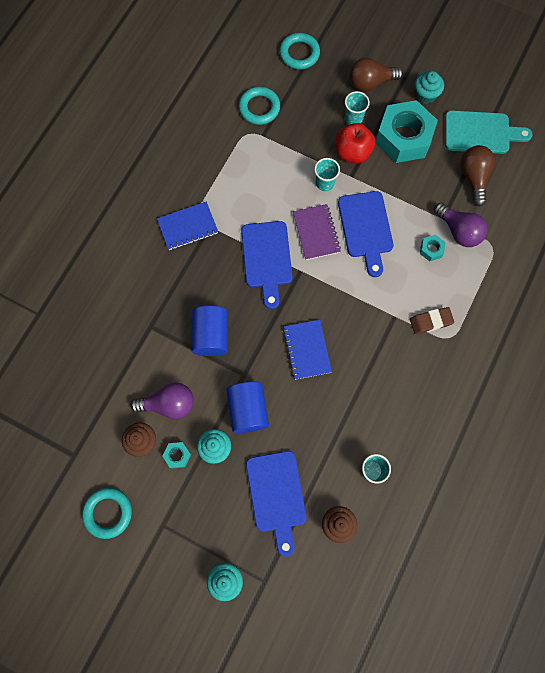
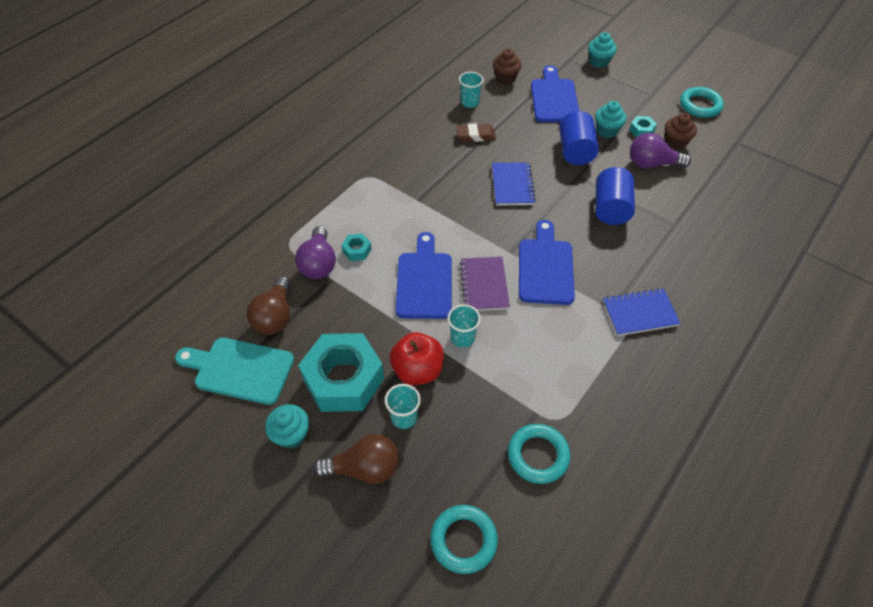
camera: 170 degrees left, 20 degrees down
(431, 321) = (381, 191): brown eraser -> brown eraser (475, 135)
(458, 231) = (319, 263): purple light bulb -> purple light bulb turned 150 degrees counterclockwise

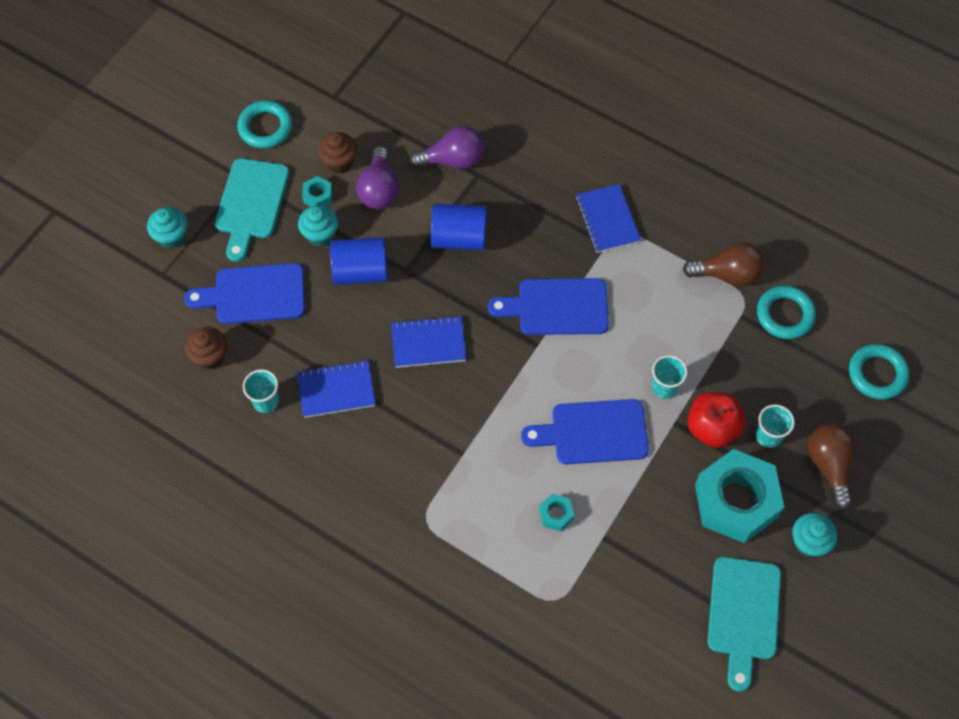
camera: 95 degrees left, 10 degrees up
(275, 316) = (667, 591): brown light bulb -> brown light bulb (727, 274)
(319, 263) = (582, 556): purple light bulb -> purple light bulb (453, 160)
(475, 135) = (336, 390): brown eraser -> blue notebook
(484, 285) = (590, 369): purple notebook -> none
(630, 97) = (251, 203): none -> turquoise cutting board

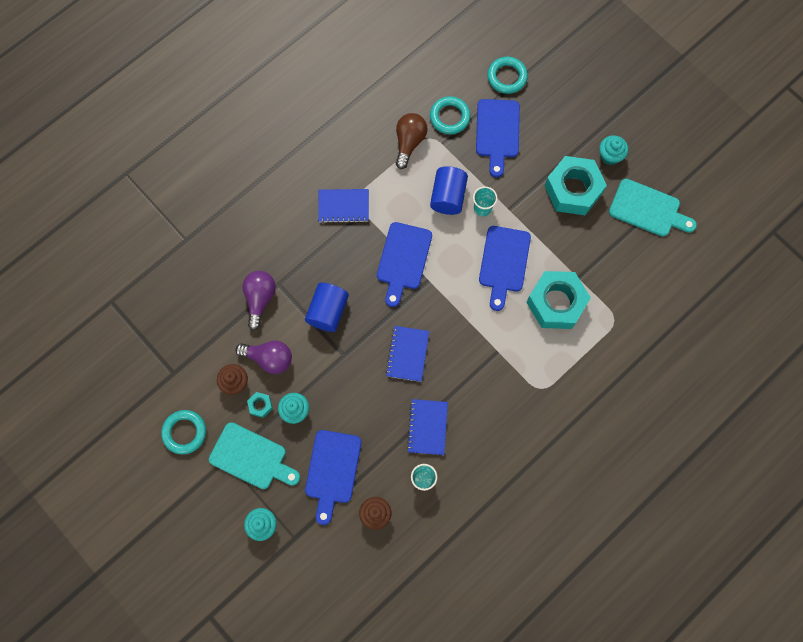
camera: 75 degrees left, 10 degrees up
(360, 271) = (335, 388): blue cylinder -> blue cylinder (448, 197)
(556, 514) = (556, 303): turquoise nut -> turquoise nut, size x2.44
(712, 428) = (519, 188): red apple -> none
(768, 436) = (533, 156): turquoise cup -> none
(786, 380) = (497, 132): none -> blue cutting board
(829, 466) = (562, 127): brown light bulb -> none

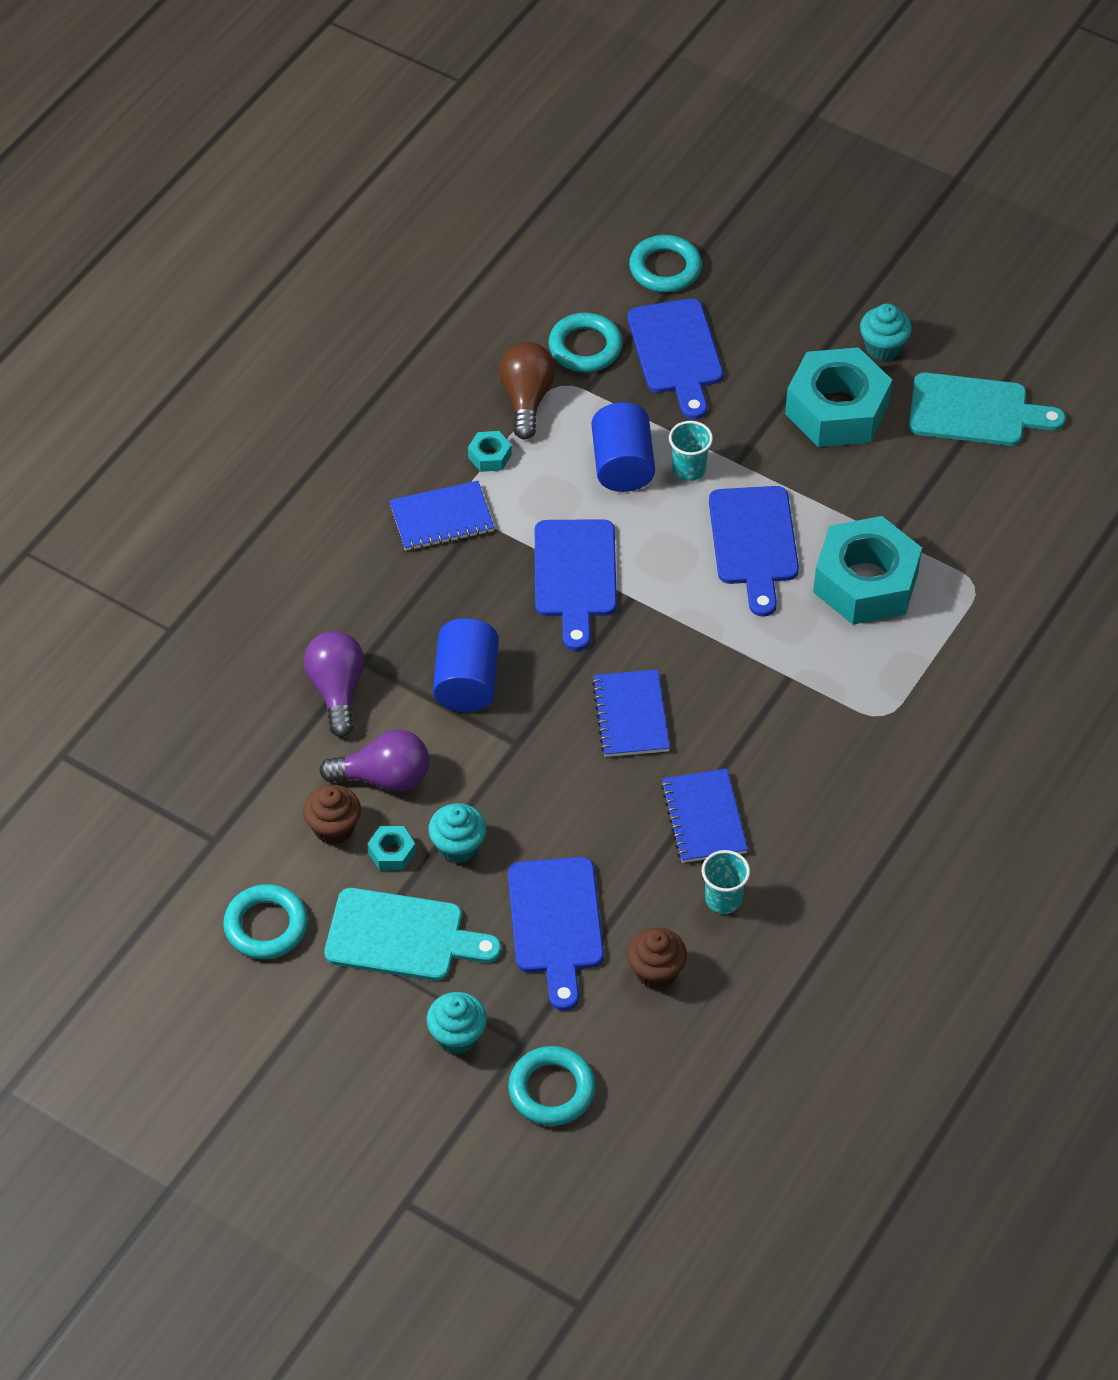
camera: 15 degrees left, 20 degrees down
(301, 570) = (551, 1090): none -> turquoise ring
(379, 174) = (489, 456): none -> turquoise nut

